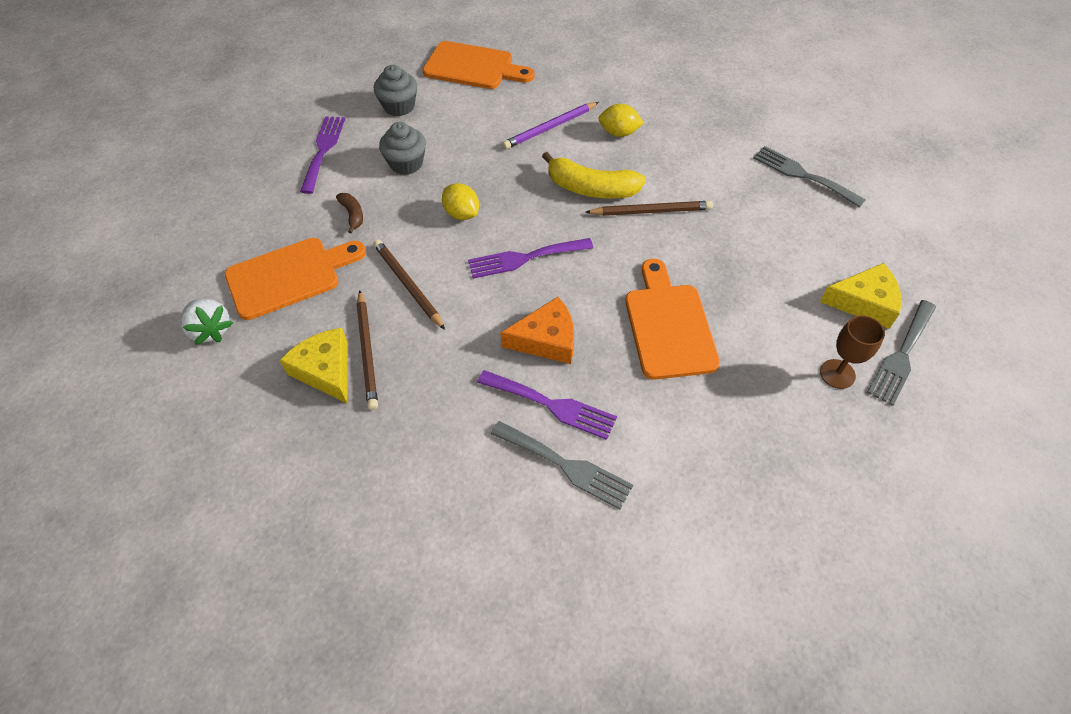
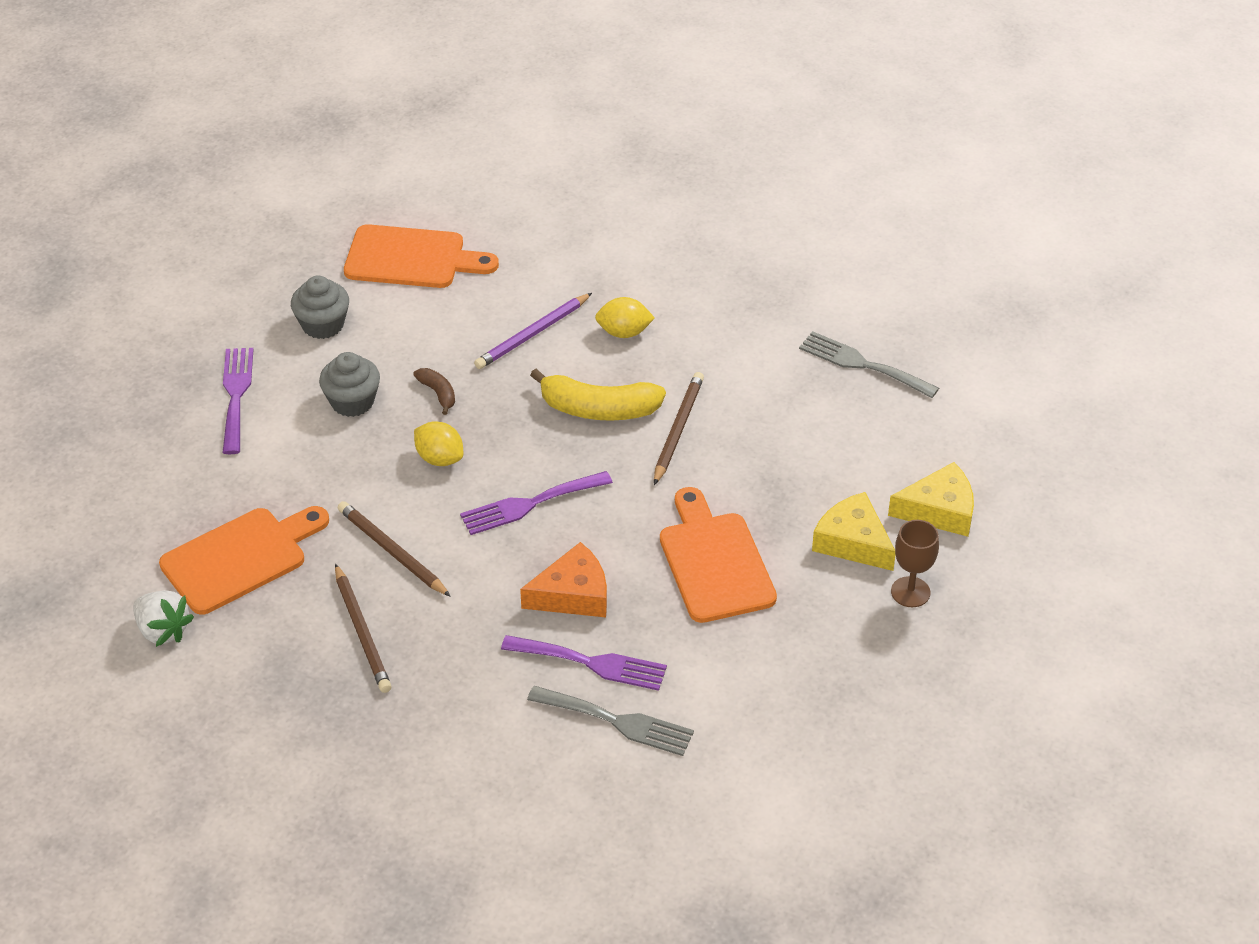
camera: 10 degrees left, 10 degrees down
(325, 370) = (317, 658): yellow cheese -> yellow cheese (852, 542)
(352, 215) = (299, 475): brown banana -> brown banana (438, 393)
(651, 211) = (677, 430): brown pencil -> brown pencil turned 60 degrees counterclockwise
(901, 355) = (982, 564): grey fork -> none

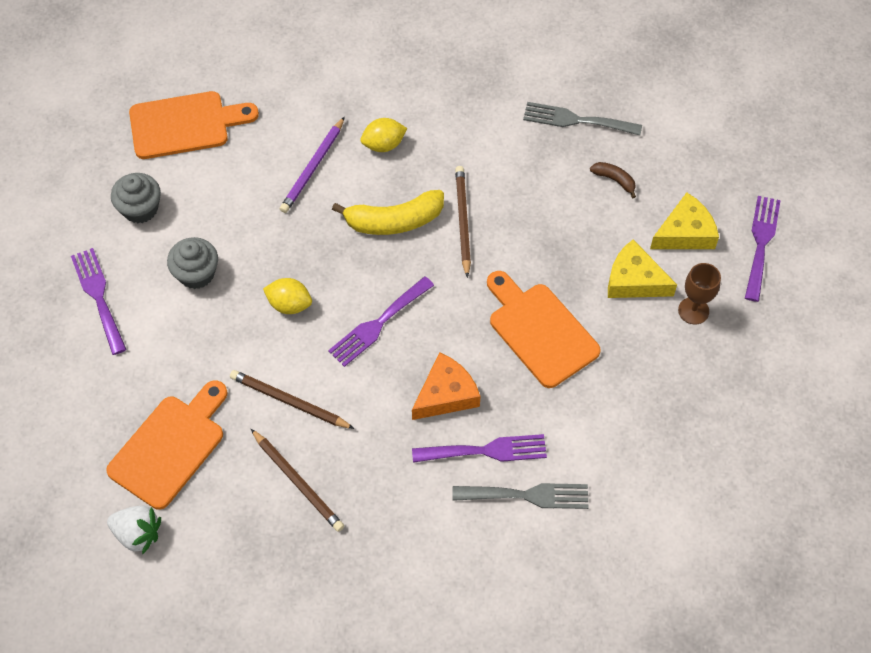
camera: 20 degrees left, 15 degrees up
(438, 393) = (262, 245): brown banana -> brown banana (614, 180)
(1029, 545) = (761, 243): none -> purple fork

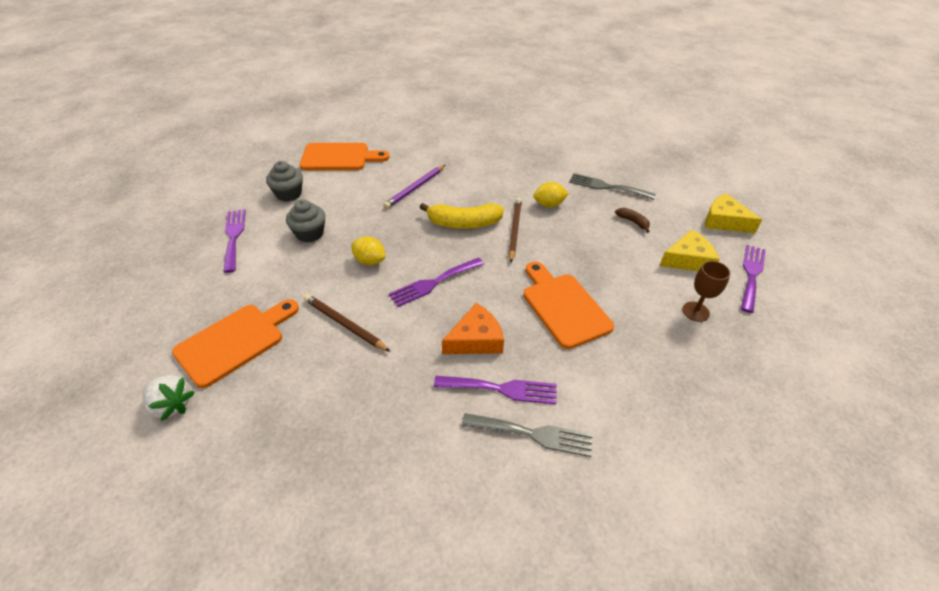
camera: 10 degrees right, 15 degrees down
(298, 481) = (328, 386): brown pencil -> none
(383, 145) = (468, 183): yellow lemon -> yellow lemon (549, 204)
(634, 280) = (645, 284): yellow cheese -> yellow cheese (724, 221)

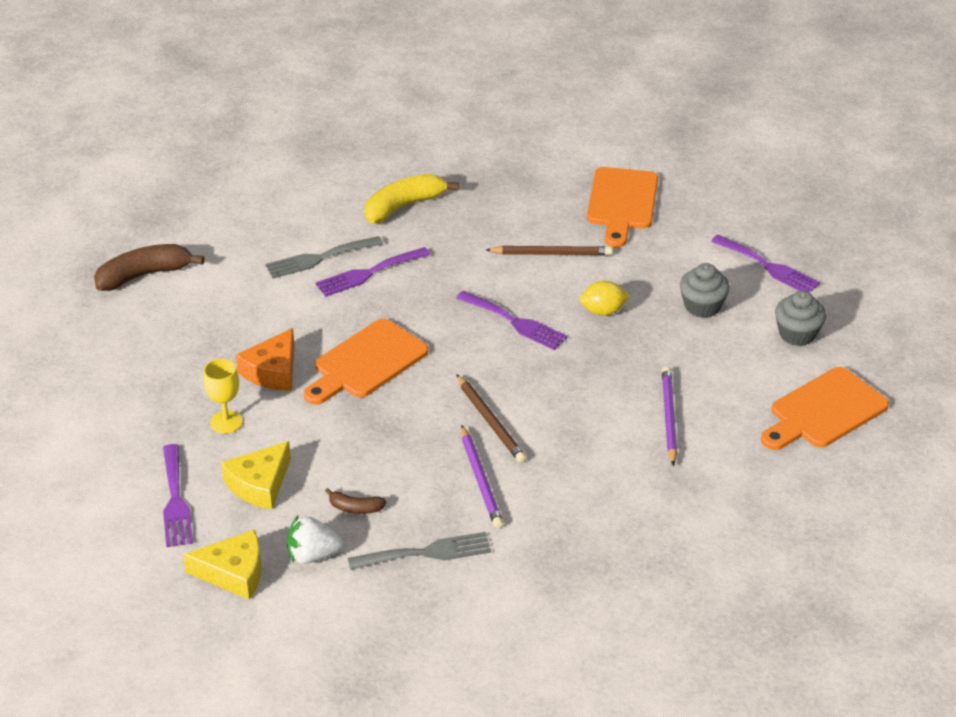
camera: 145 degrees right, 5 degrees down
(172, 405) = (602, 156): white strawberry -> white strawberry (312, 555)
(433, 283) = (515, 322): purple fork -> purple fork turned 105 degrees clockwise
(464, 223) = (556, 400): yellow banana -> yellow banana (404, 206)
(476, 339) = (424, 296): orange cheese -> orange cheese (273, 371)
(549, 204) = (481, 480): yellow lemon -> purple pencil
(563, 306) = (366, 362): orange cutting board -> orange cutting board turned 105 degrees clockwise
(695, 311) = (226, 422): brown goblet -> yellow goblet
(730, 522) = (144, 275): none -> brown banana

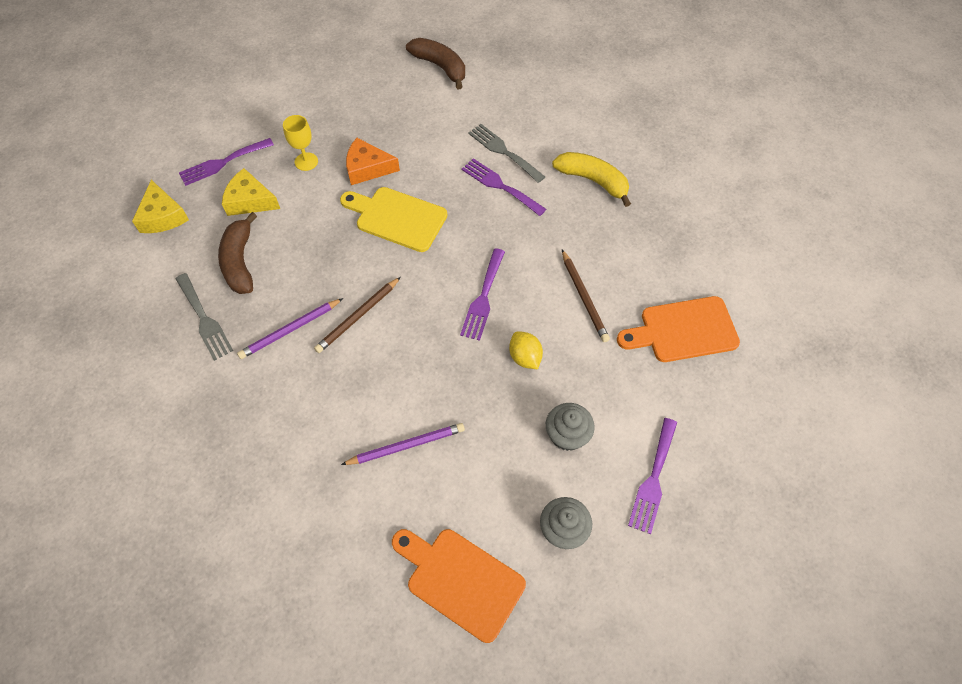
camera: 70 degrees right, 20 degrees up
(312, 555) = (188, 253): white strawberry -> none
(355, 508) = (240, 262): brown banana -> brown banana, size x2.00
(366, 362) = (397, 218): orange cutting board -> yellow cutting board

